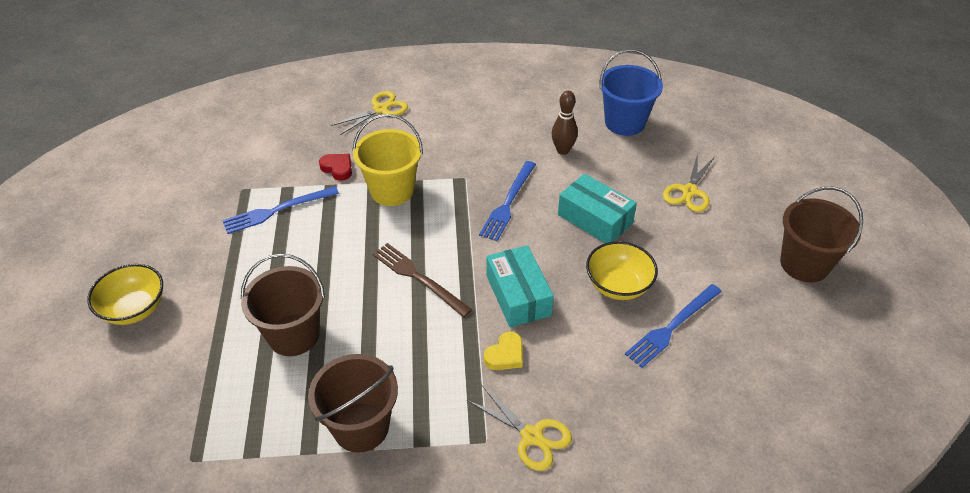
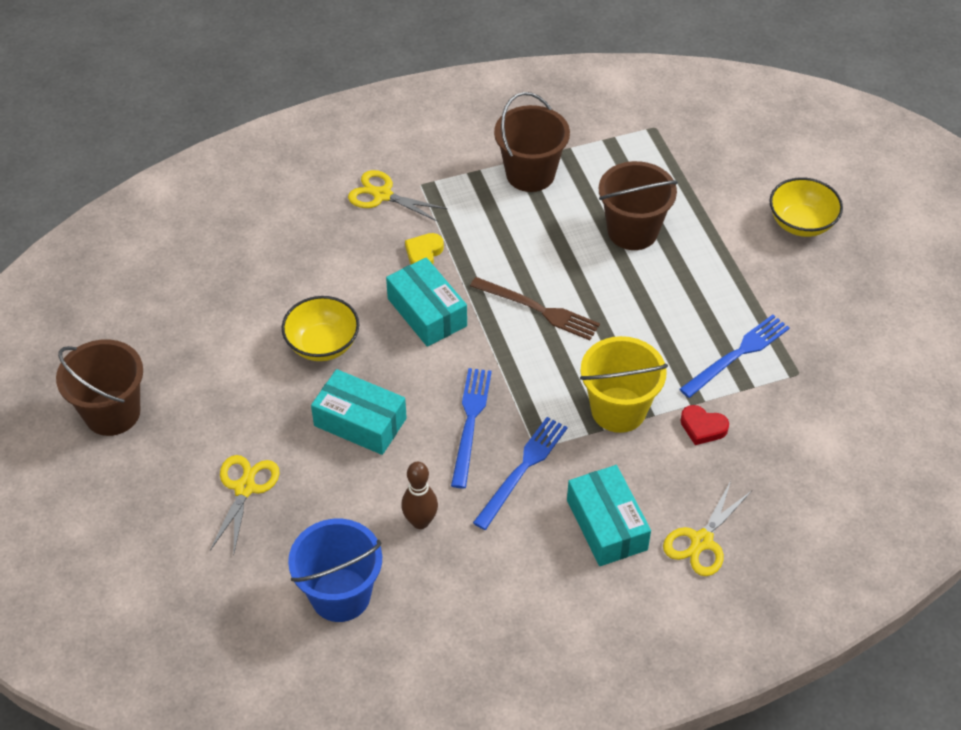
camera: 165 degrees right, 5 degrees up
(437, 127) = (606, 525): none -> turquoise box
(672, 327) = (263, 312): blue fork -> blue fork (522, 469)

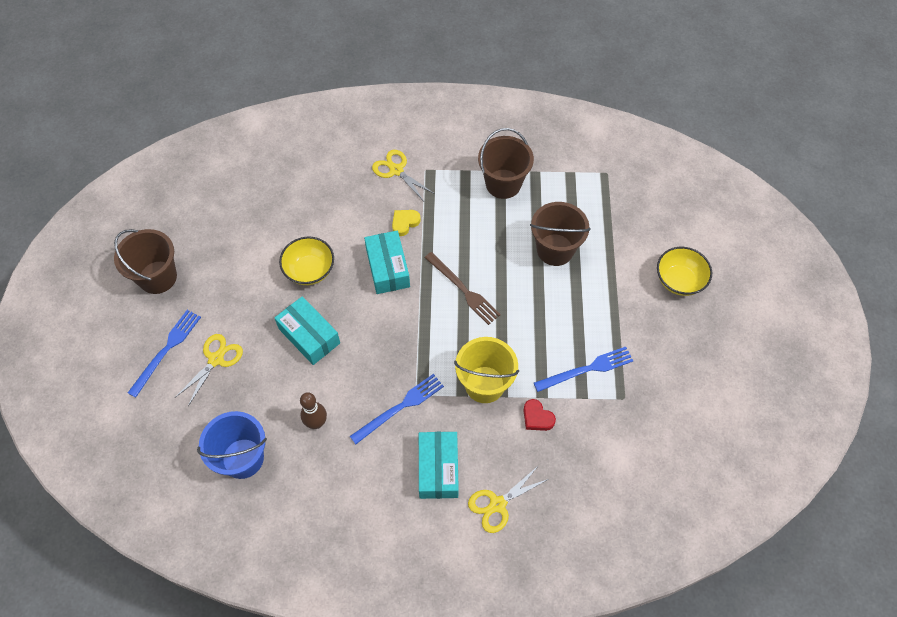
camera: 20 degrees right, 10 degrees up
(470, 422) = (380, 360): blue fork -> blue fork (166, 350)

